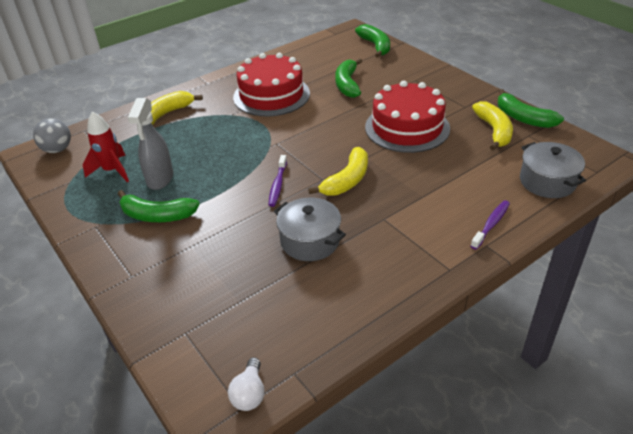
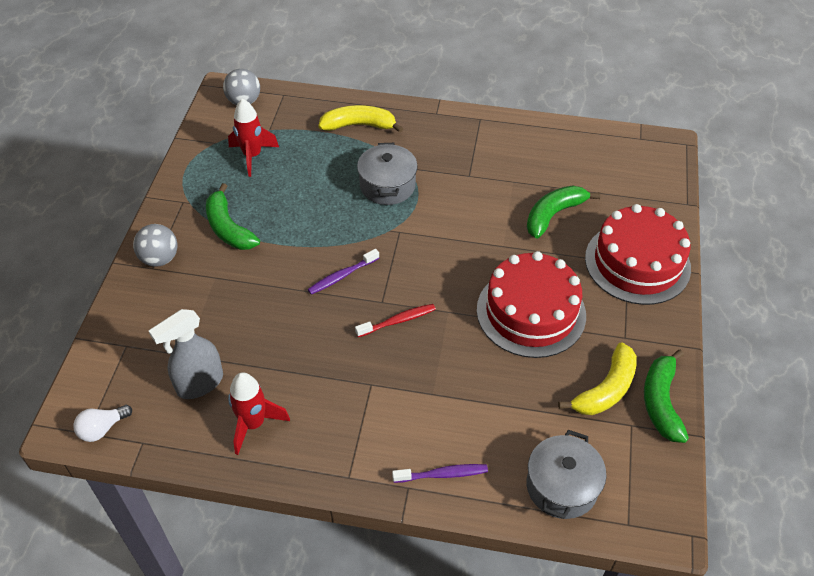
camera: 45 degrees right, 10 degrees up
(129, 267) = (160, 258): none -> grey ball
(160, 179) = (272, 193): grey spray bottle -> grey spray bottle (199, 384)
(271, 95) = (469, 172): red cake -> red cake (637, 263)
(310, 241) = (292, 351): grey pot -> grey pot (387, 185)
(347, 180) = (398, 321): yellow banana -> red toothbrush
(351, 295) = (253, 424): none -> red rocket
(375, 46) = (656, 187): green banana -> none

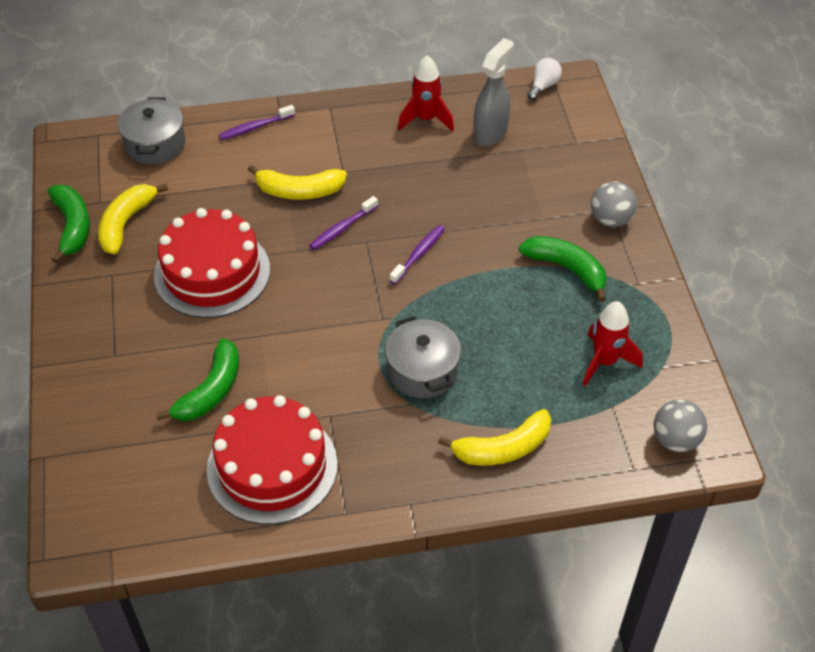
camera: 160 degrees right, 0 degrees up
(398, 321) = (342, 228): red toothbrush -> purple toothbrush
(423, 374) = (299, 191): none -> yellow banana
(637, 263) = (103, 358): red cake -> red cake (272, 466)

